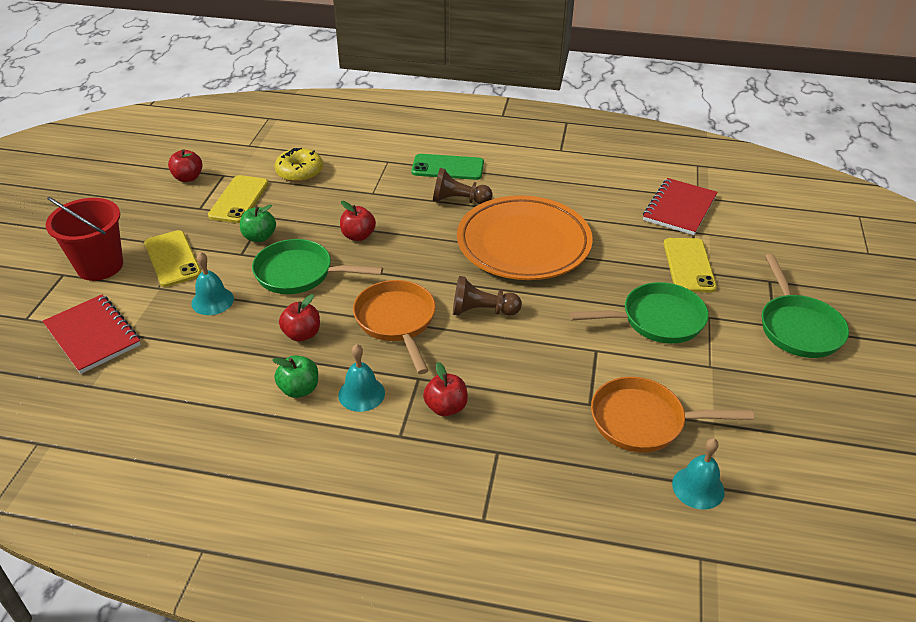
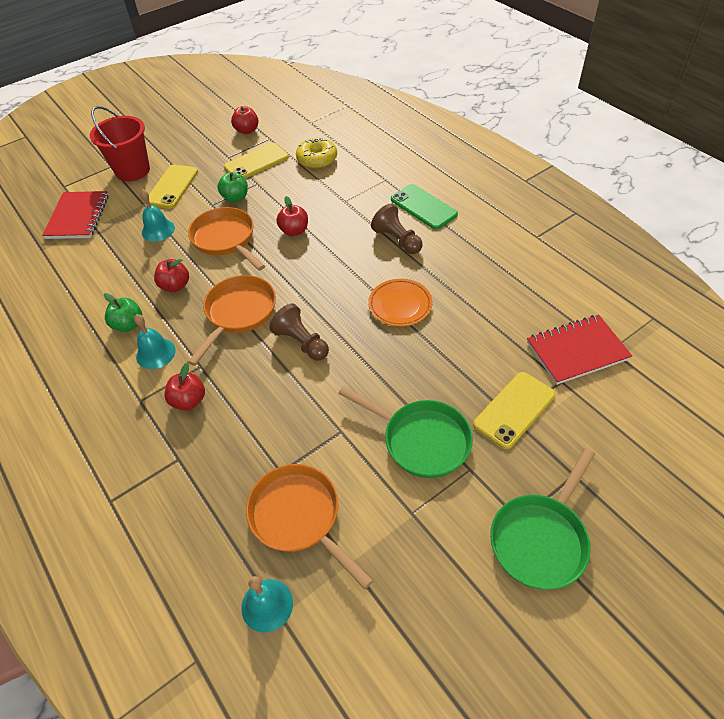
camera: 45 degrees right, 10 degrees up
(299, 273) = (226, 239): green pan -> orange pan
(523, 244) = (400, 305): orange plate -> orange plate, size x0.49

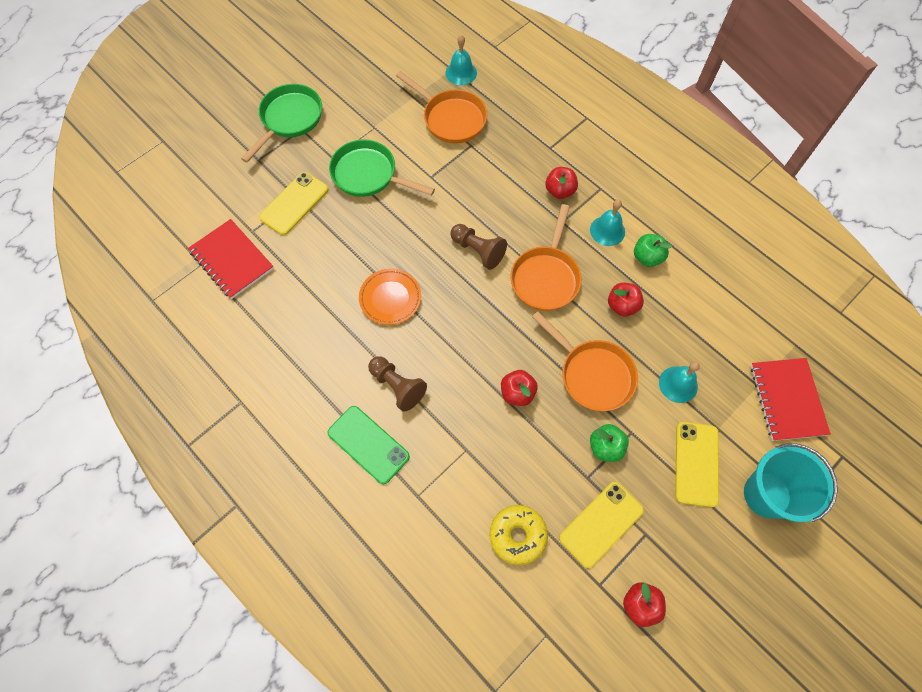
camera: 170 degrees right, 15 degrees up
(132, 170) = (767, 495): red bucket -> turquoise bucket
(577, 351) = (231, 260): red notebook -> red notebook turned 75 degrees clockwise

